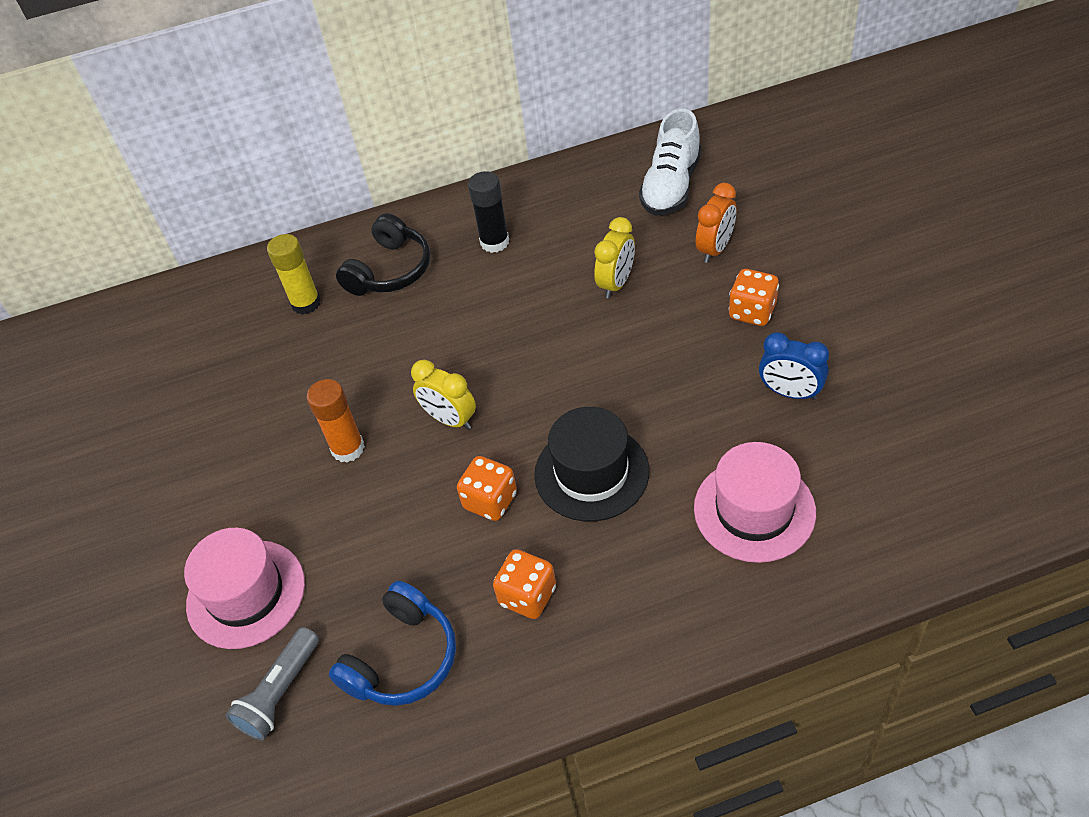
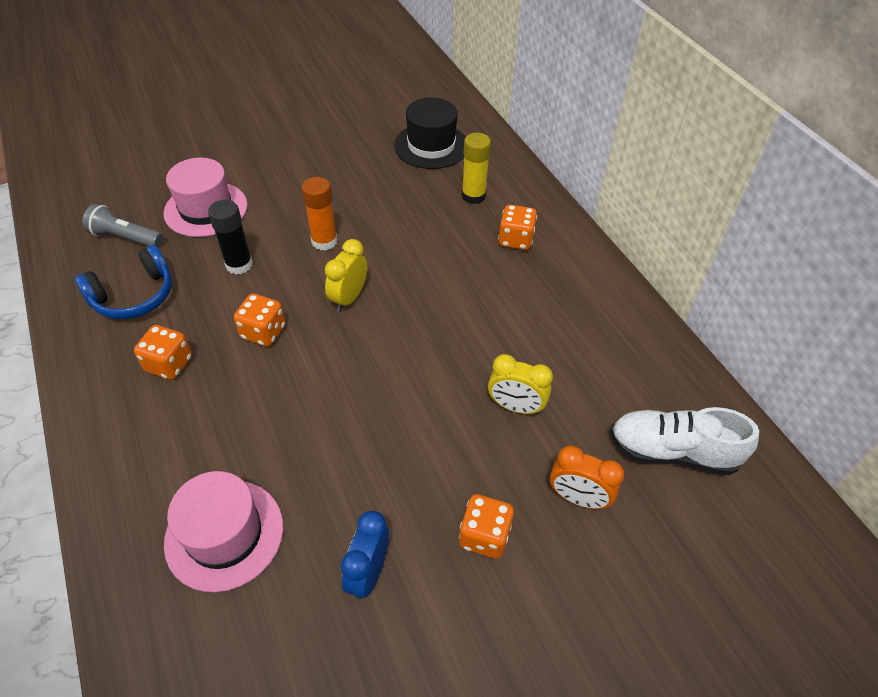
camera: 75 degrees right, 0 degrees up
(390, 270) = (515, 240): black headphones -> orange dice
(403, 658) = (134, 296): blue headphones -> blue headphones turned 60 degrees counterclockwise
(494, 242) = (560, 306): black glue stick -> black glue stick (239, 264)
(591, 472) = (283, 399): black hat -> black hat (431, 146)

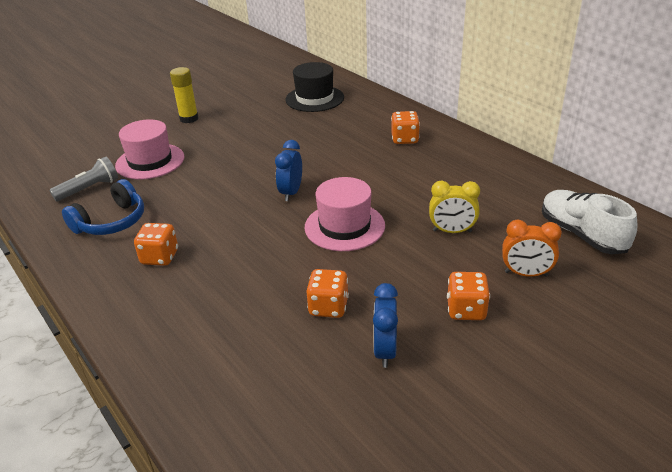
camera: 10 degrees left, 15 degrees down
(126, 238) = (89, 189): grey flashlight -> grey flashlight turned 135 degrees clockwise
(224, 534) = (254, 352): pink hat -> pink hat (344, 226)
(239, 264) = (192, 189): black glue stick -> none
(263, 332) = (230, 224): orange dice -> orange dice (328, 307)
(324, 241) = (256, 164): orange glue stick -> none
(349, 298) = (291, 193): yellow clock -> blue clock
(473, 196) = (360, 120): yellow glue stick -> yellow glue stick (189, 119)
(672, 452) = (582, 234): white shoe -> white shoe turned 60 degrees clockwise

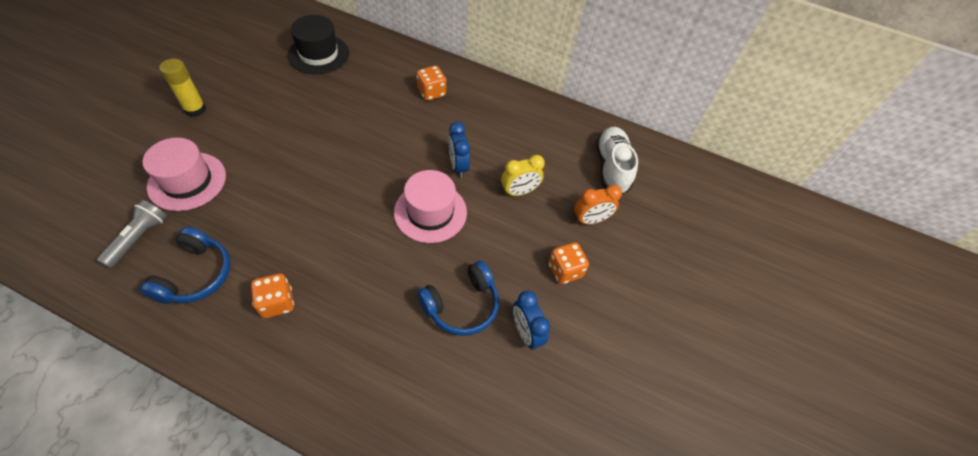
camera: 35 degrees left, 20 degrees up
(291, 193) = (361, 185): blue clock -> blue clock (458, 166)
(328, 307) = (462, 305): orange dice -> blue headphones
(582, 234) = (611, 167): white shoe -> white shoe turned 60 degrees clockwise

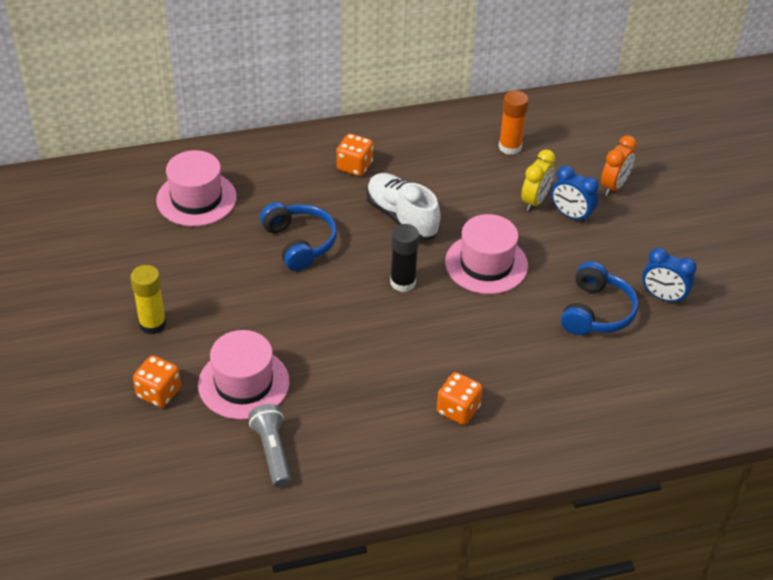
camera: 35 degrees left, 10 degrees down
(195, 275) = (364, 440): blue headphones -> blue headphones (299, 243)
(318, 54) = (196, 199): black hat -> pink hat
(362, 186) = (403, 282): none -> black glue stick
(458, 166) = (461, 213): blue clock -> blue clock (571, 215)
(547, 144) = (510, 147): none -> orange glue stick
(565, 270) = (639, 236): orange dice -> orange dice (159, 393)
(611, 167) = (582, 134): white shoe -> white shoe (402, 217)

